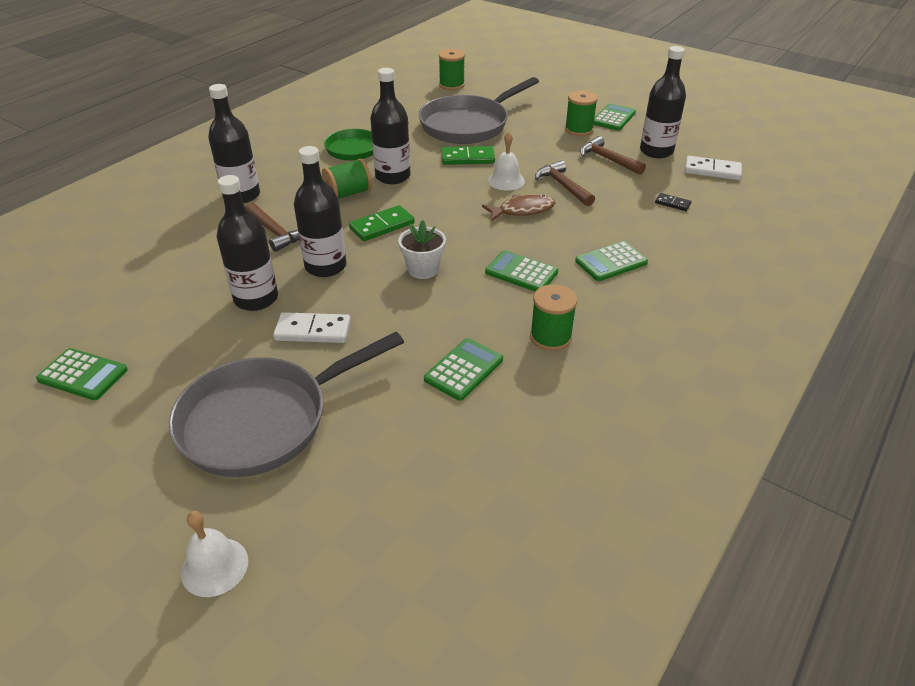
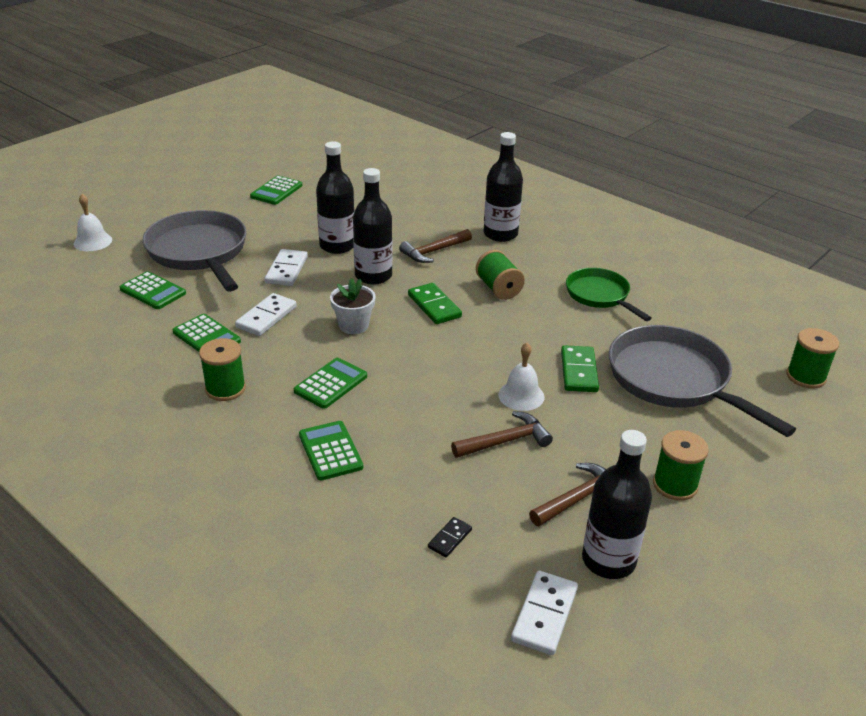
camera: 95 degrees right, 5 degrees down
(393, 176) = (534, 316): black bottle -> none
(416, 330) = (266, 317): none -> white domino
(522, 210) = (450, 400): brown fish -> none
(613, 118) = (725, 534): green calculator -> green calculator (153, 291)

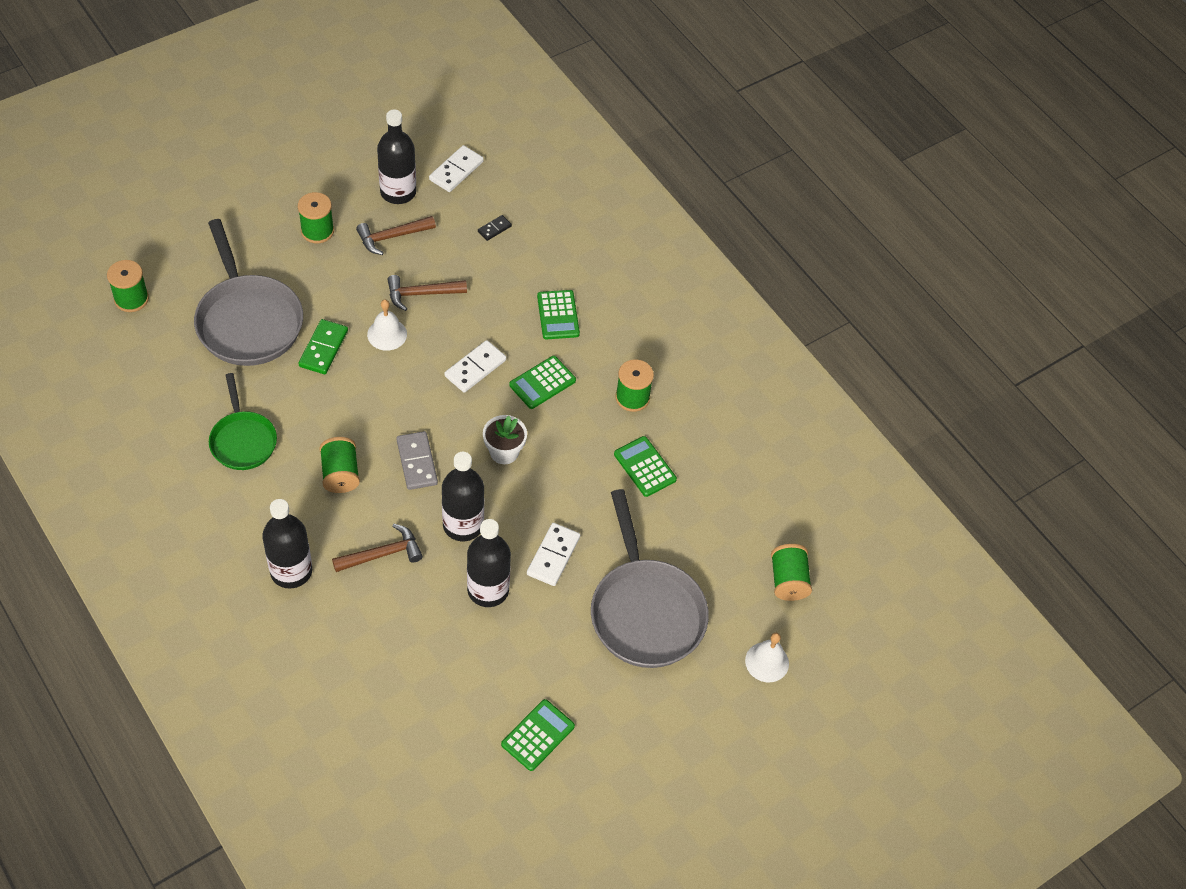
camera: 170 degrees left, 20 degrees up
(64, 285) = (788, 580): none -> green spool
(153, 291) = (696, 549): green calculator -> none
(266, 317) = (585, 483): white domino -> white domino (475, 368)
(434, 306) = (417, 462): green domino -> grey domino

